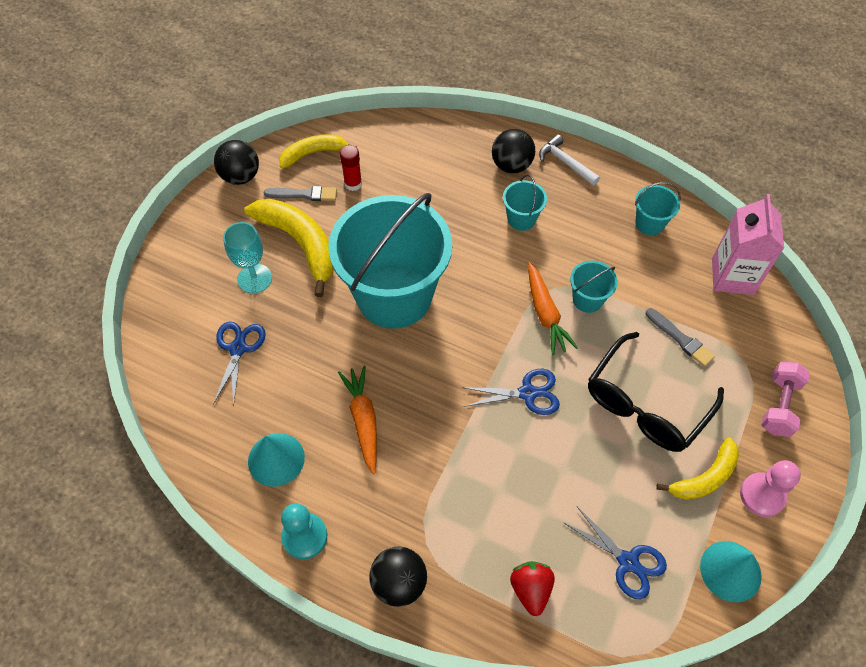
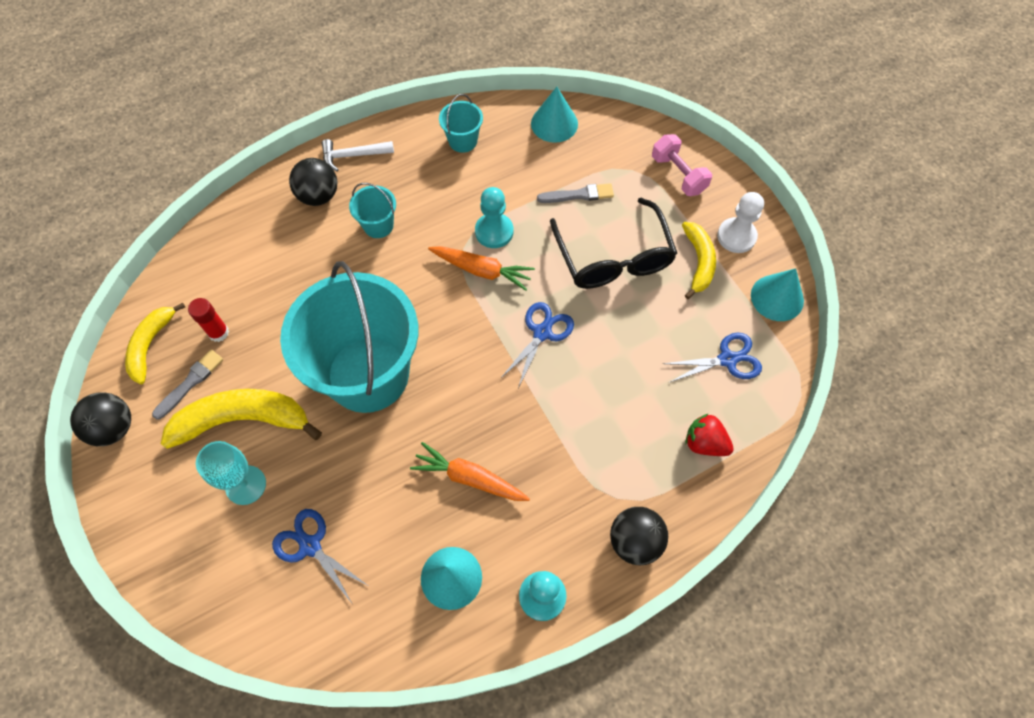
camera: 55 degrees left, 5 degrees up
(587, 299) = (494, 232): turquoise bucket -> turquoise pawn
(732, 276) = (554, 123): pink carton -> turquoise cone
(762, 495) = (736, 236): pink pawn -> white pawn

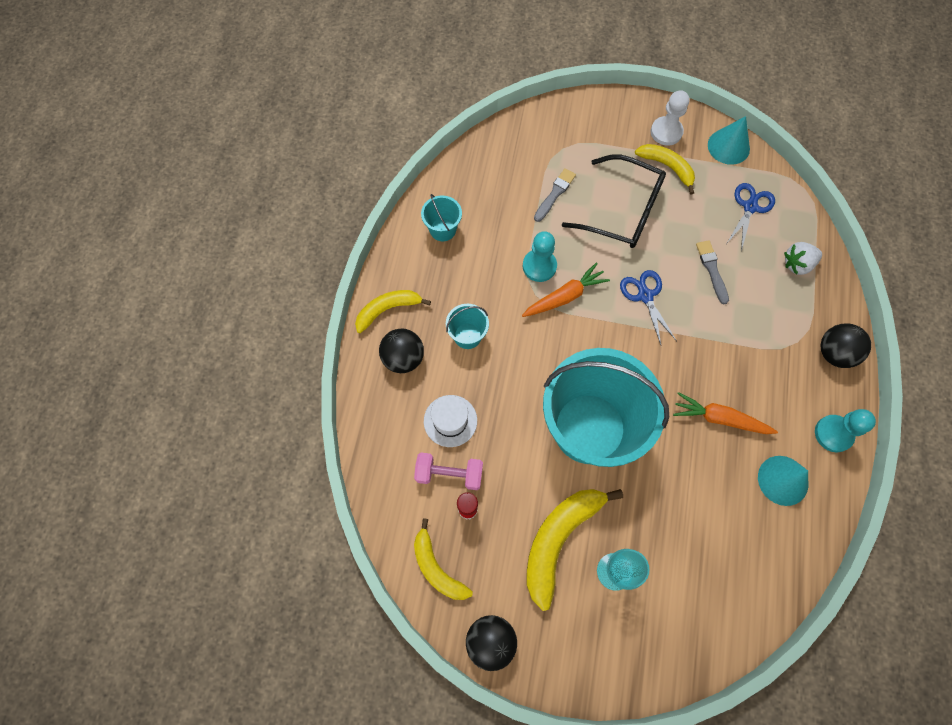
camera: 50 degrees left, 5 degrees up
(190, 383) = (496, 558): grey brush -> grey brush (712, 270)
(289, 266) = (450, 421): none -> white hat
(310, 546) = (695, 557): blue scissors -> none
(353, 155) = (388, 309): white hammer -> yellow banana
(469, 478) = (719, 418): orange carrot -> orange carrot turned 45 degrees clockwise
(554, 123) = (481, 163): turquoise cone -> none
(678, 174) = (590, 126): pink dumbbell -> pink dumbbell (449, 474)
(704, 443) = (797, 264): red strawberry -> white strawberry

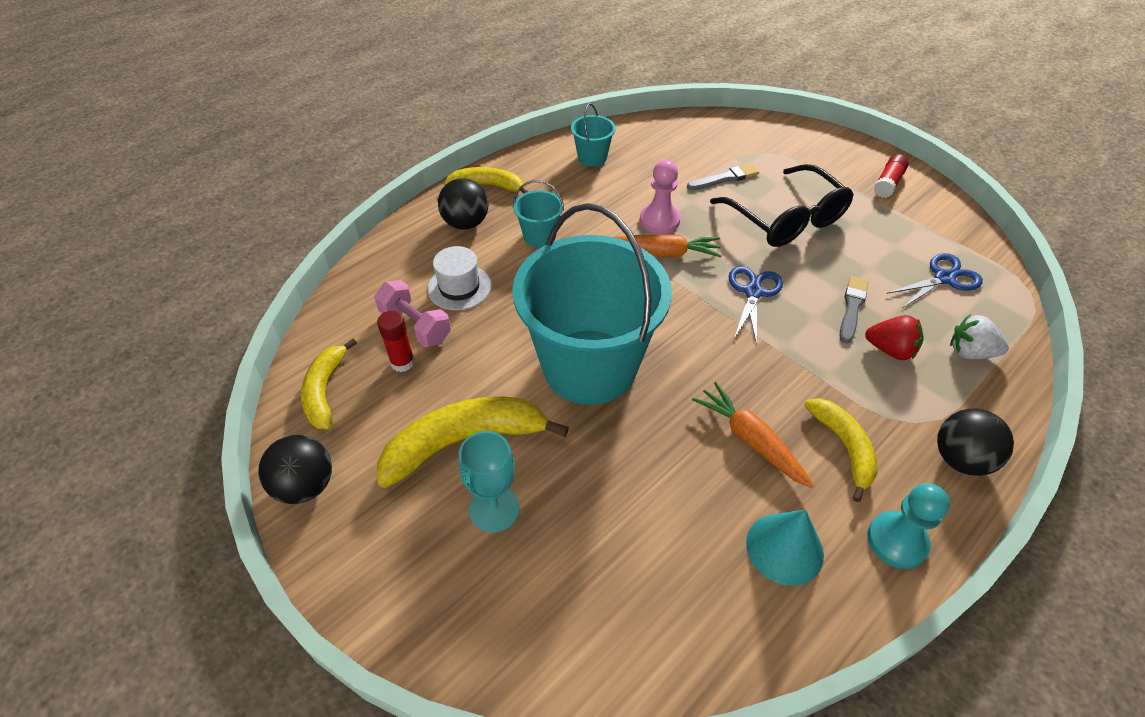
camera: 35 degrees right, 20 degrees down
(539, 266) = (659, 220): turquoise pawn -> pink pawn
(666, 132) = (888, 183): white pawn -> red glue stick
(667, 167) = (867, 208): yellow banana -> yellow banana (844, 448)
(728, 146) = (955, 221): turquoise cone -> none
(753, 292) = (890, 350): none -> red strawberry

